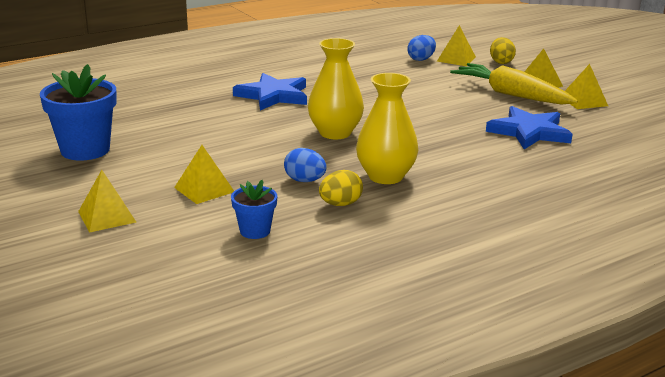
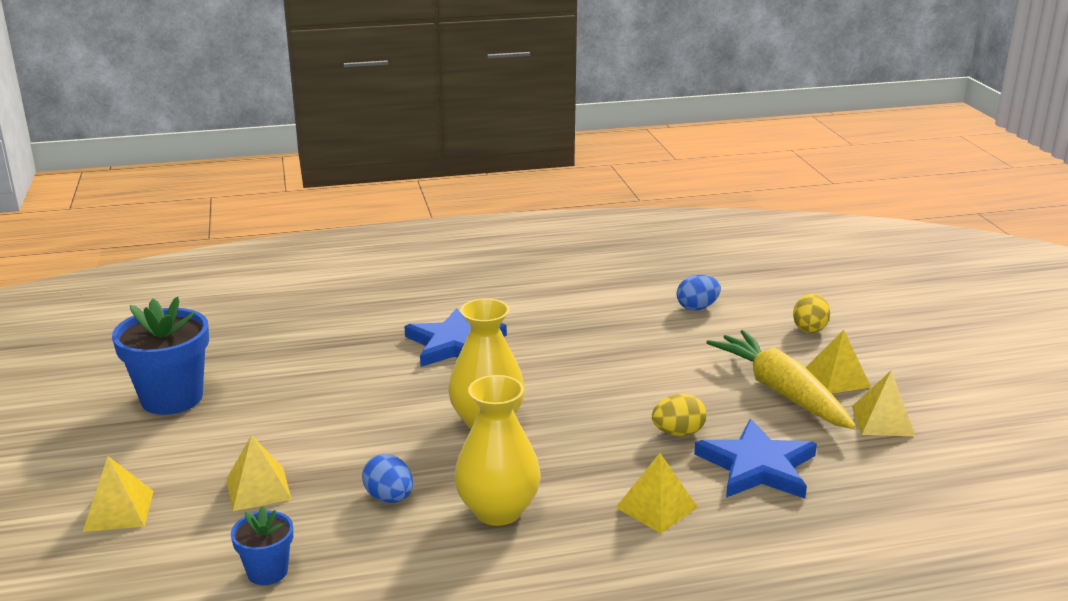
camera: 20 degrees right, 0 degrees up
(340, 204) = (404, 548): yellow egg -> yellow egg (678, 433)
(456, 59) = (748, 314): yellow pyramid -> yellow pyramid (656, 507)

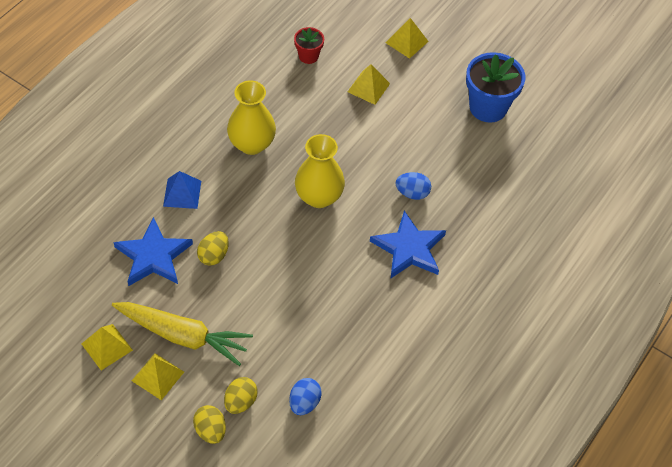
camera: 135 degrees right, 30 degrees up
(267, 571) = (308, 56): blue flower pot -> red flower pot
(389, 498) = (307, 119): blue egg -> blue egg (412, 193)
(656, 507) = (182, 193): yellow pyramid -> blue pyramid
(761, 331) = (240, 402): none -> yellow egg

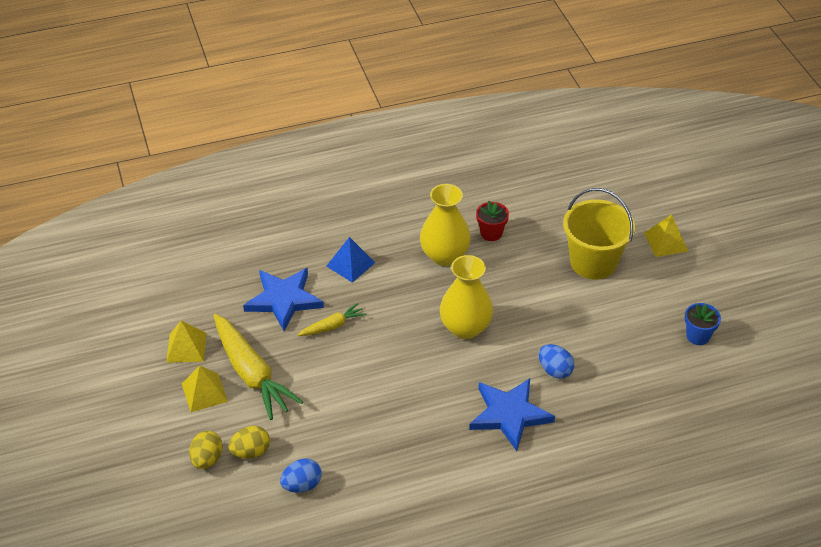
camera: 40 degrees right, 10 degrees down
(213, 255) = (332, 326): yellow egg -> yellow carrot
(308, 56) = (559, 210): red flower pot -> red flower pot (491, 233)
(368, 87) = (593, 262): yellow pyramid -> yellow bucket
(488, 107) = (698, 336): blue flower pot -> blue flower pot, size x0.53

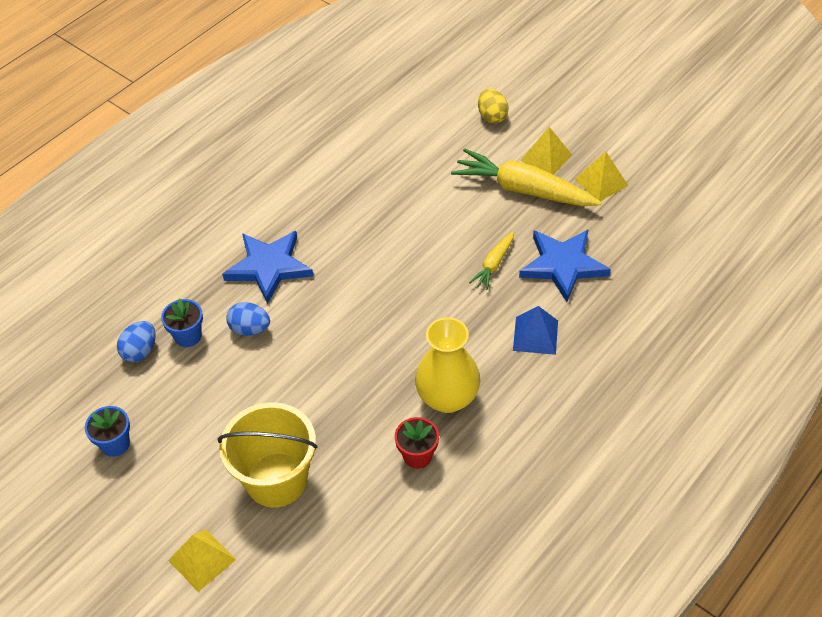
camera: 150 degrees right, 5 degrees up
(251, 452) = (464, 136): yellow egg -> none
(302, 485) = (402, 134): blue egg -> blue egg (140, 351)
(465, 328) = (366, 327): yellow vase -> none
(607, 389) = (188, 336): none -> blue flower pot

